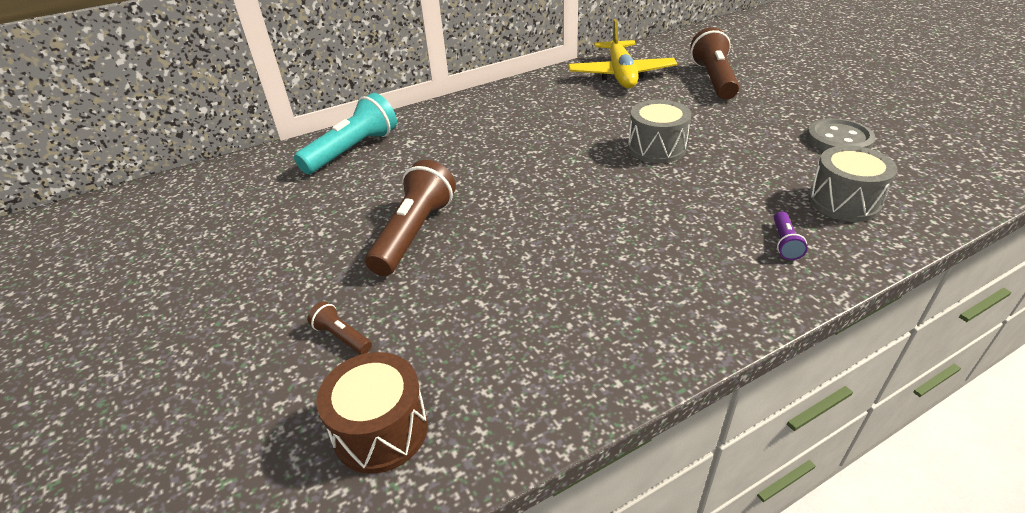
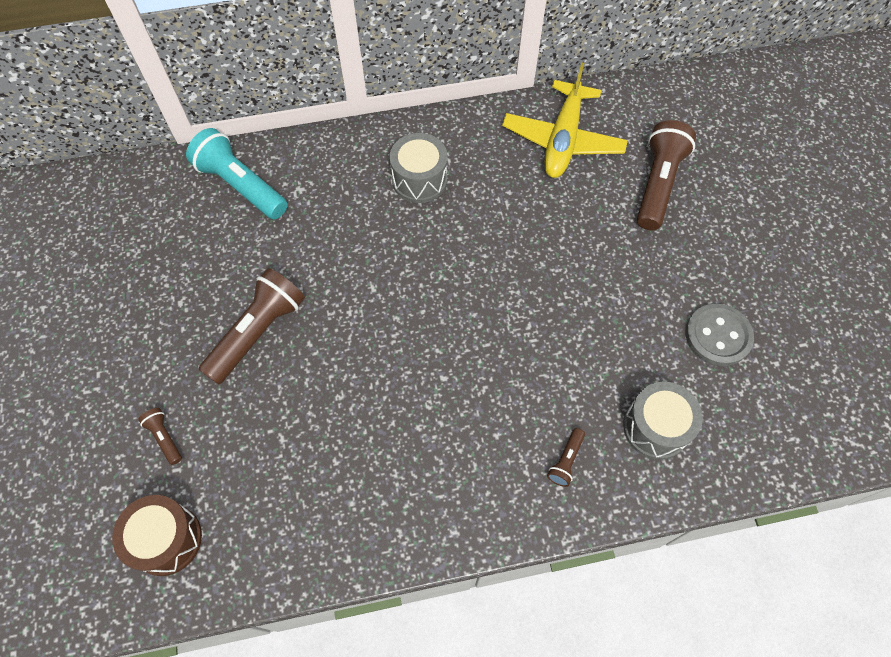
camera: 15 degrees right, 25 degrees up
(352, 150) = (240, 186): turquoise flashlight -> turquoise flashlight turned 105 degrees counterclockwise
(656, 148) = (529, 285): grey drum -> grey drum (419, 179)
(785, 243) = (566, 461): purple flashlight -> brown flashlight

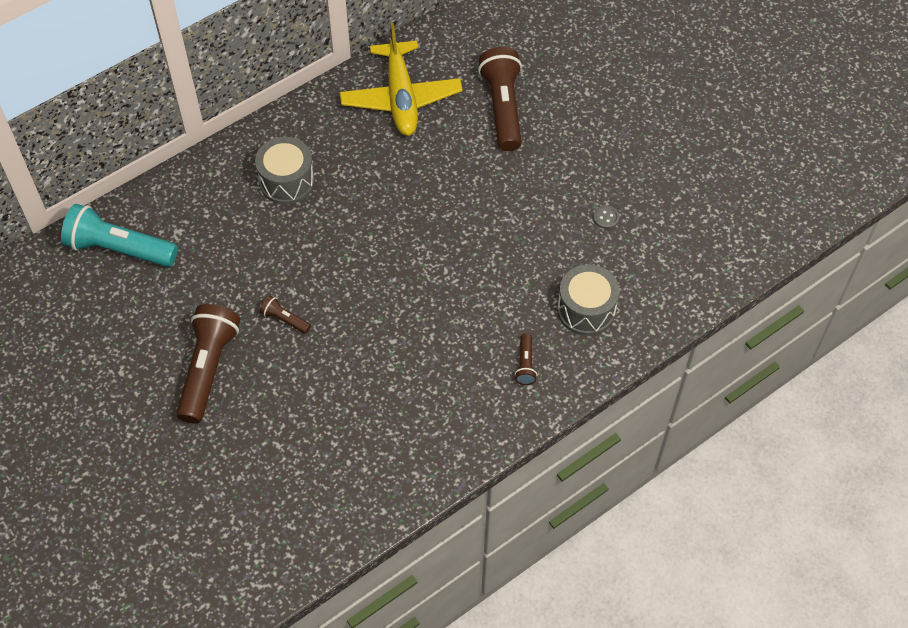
camera: 25 degrees left, 5 degrees down
(164, 437) = (172, 486): brown flashlight -> brown flashlight (284, 319)
(166, 539) = (221, 561): brown drum -> none
(718, 336) = (606, 218): grey button -> grey button, size x0.44

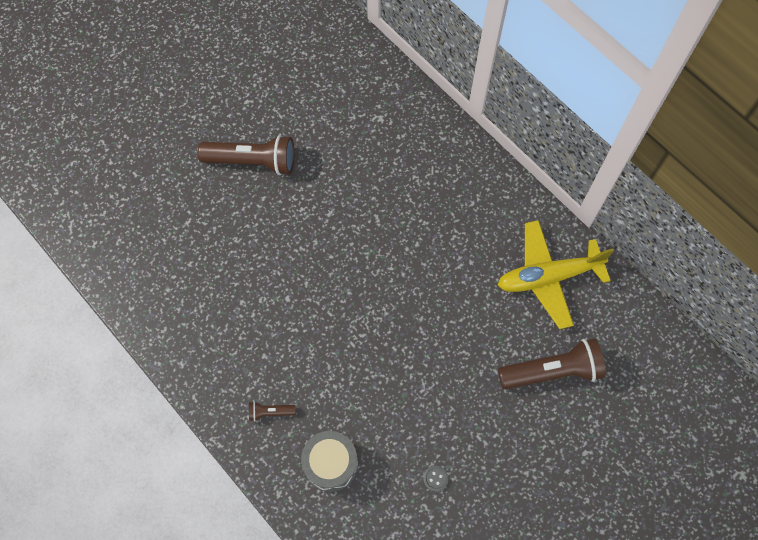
camera: 85 degrees right, 10 degrees up
(119, 249) = (358, 79): turquoise flashlight -> none
(284, 319) = (302, 211): brown flashlight -> none
(287, 181) = (441, 193): grey drum -> none

